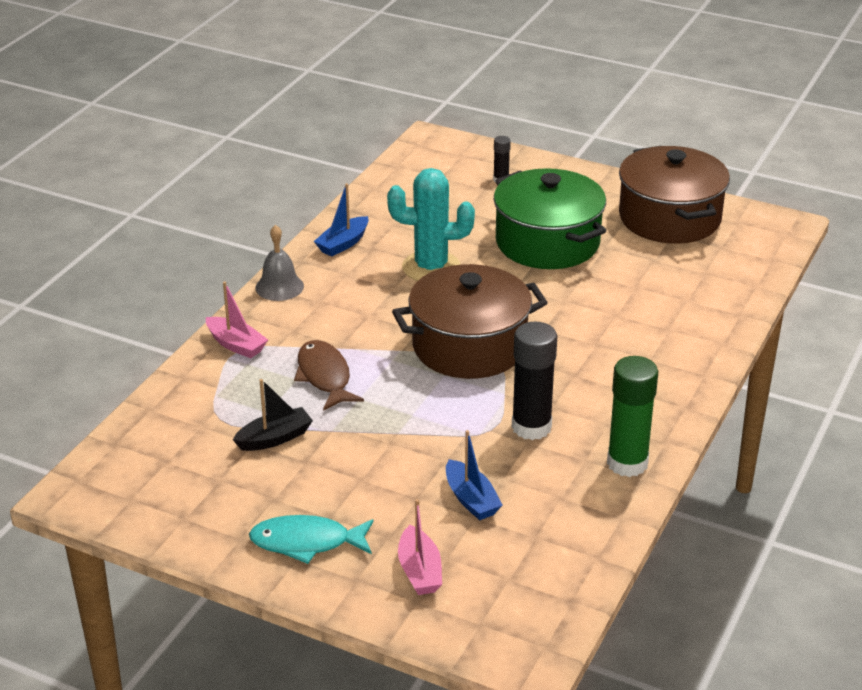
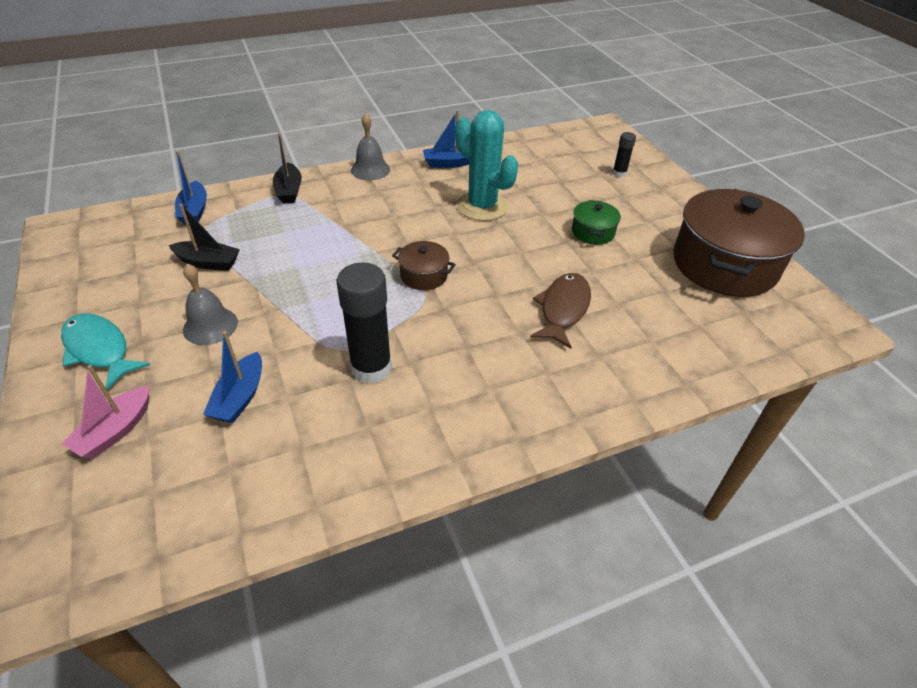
camera: 40 degrees right, 10 degrees up
(177, 409) = (194, 211): none -> blue boat
(236, 345) = (289, 190): pink boat -> black boat
(324, 376) = (302, 240): brown fish -> brown fish (563, 309)
(364, 475) = (210, 326): none -> grey bell
(469, 346) = (423, 275): brown pot -> brown pot, size x0.44
(547, 242) = (593, 232): green pot -> green pot, size x0.44
(627, 463) = (395, 456): green glue stick -> none

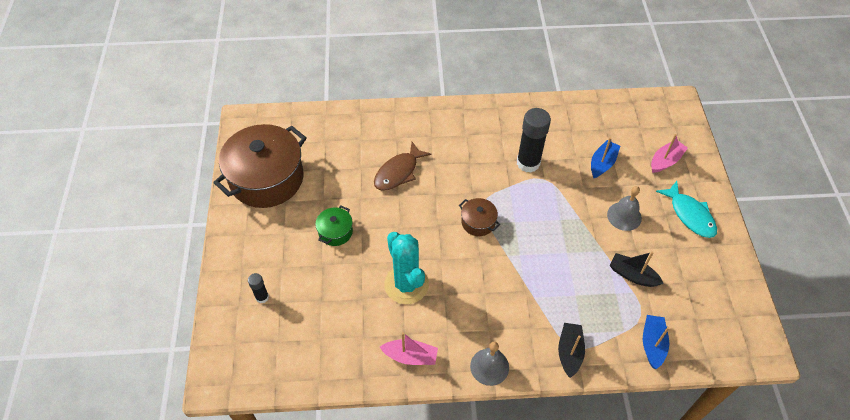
camera: 160 degrees left, 10 degrees up
(449, 163) = (410, 356): blue boat -> pink boat

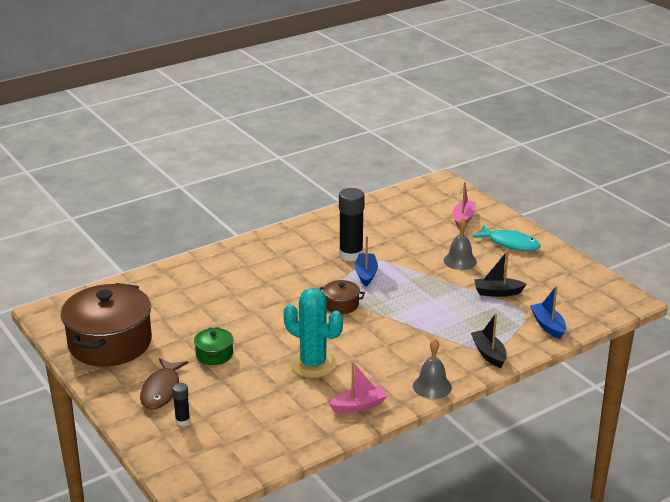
camera: 30 degrees left, 25 degrees down
(398, 172) = (238, 297): brown fish -> brown fish (162, 390)
(602, 163) = (414, 236): blue boat -> blue boat (366, 274)

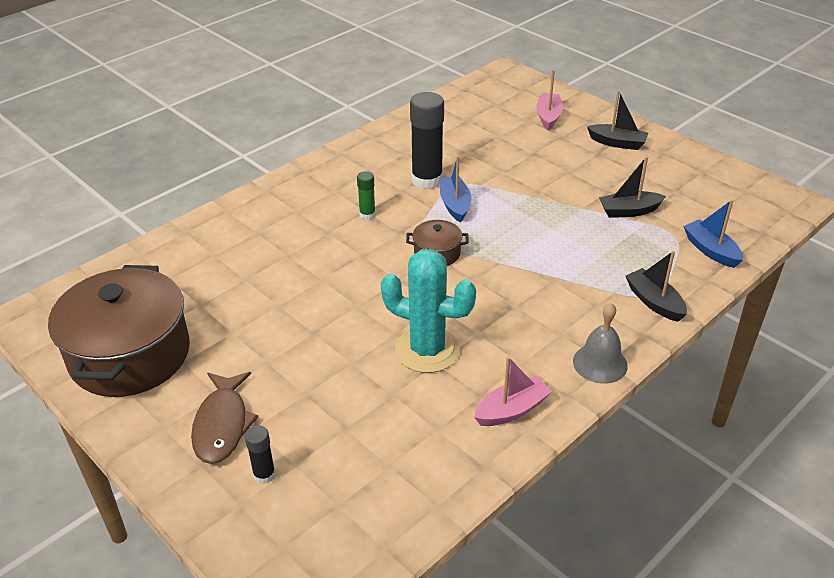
camera: 10 degrees left, 10 degrees up
(214, 354) = (285, 353): green pot -> none
(298, 274) = (367, 215): none -> green glue stick
(460, 261) = (565, 173): grey bell -> none
(510, 243) = (617, 143): turquoise fish -> black boat

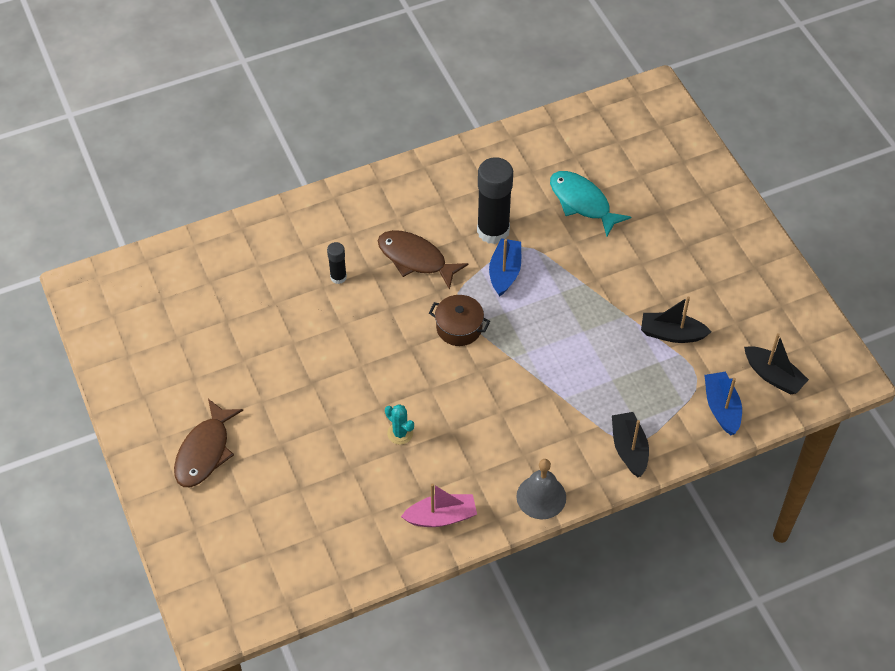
camera: 20 degrees right, 15 degrees up
(130, 355) = (153, 356): brown pot -> none
(264, 475) = (221, 508): black glue stick -> black glue stick (338, 277)
(367, 215) = (415, 259): green glue stick -> brown fish
(427, 350) = (400, 433): turquoise cactus -> turquoise cactus, size x0.43
(492, 146) = (582, 202): none -> turquoise fish
(548, 117) = (664, 177): pink boat -> none
(617, 143) = (716, 238): black boat -> black boat (773, 376)

